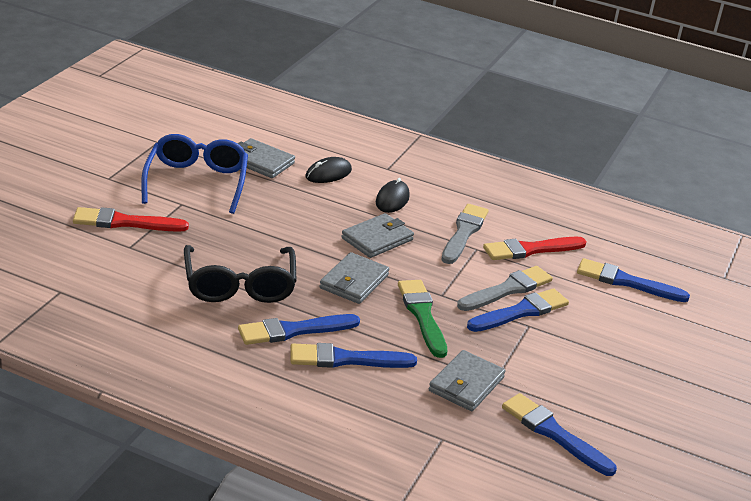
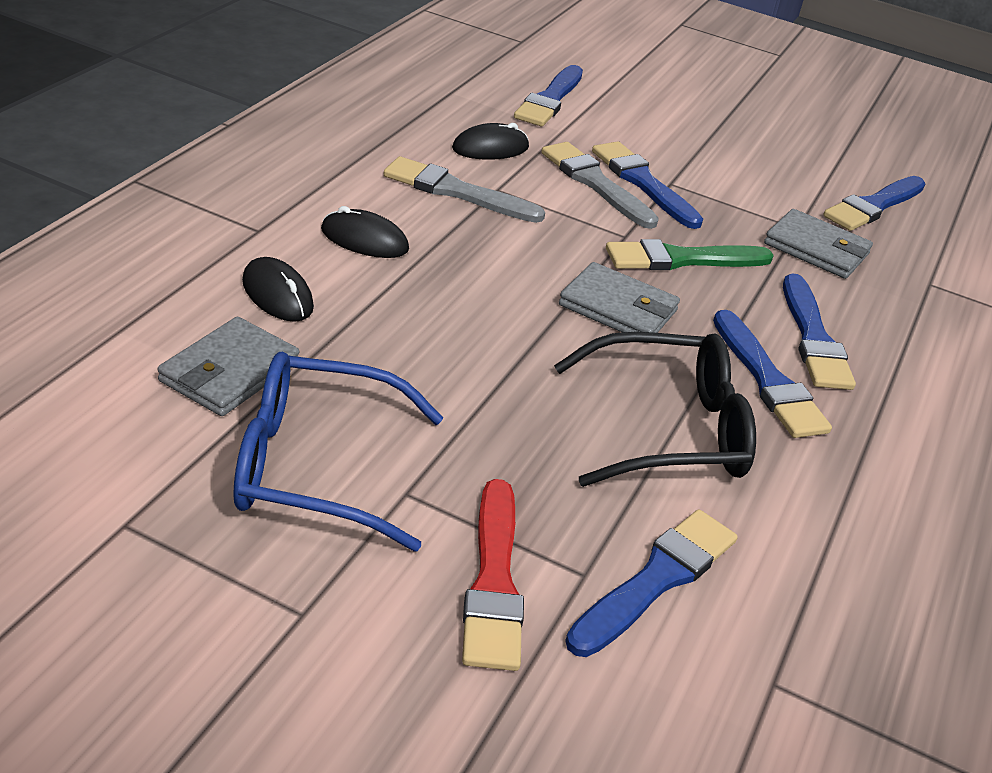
camera: 90 degrees left, 5 degrees up
(125, 266) = (656, 580): none -> blue brush
(377, 239) = (490, 271): grey wallet -> none
(530, 250) = (490, 148): red brush -> black mouse

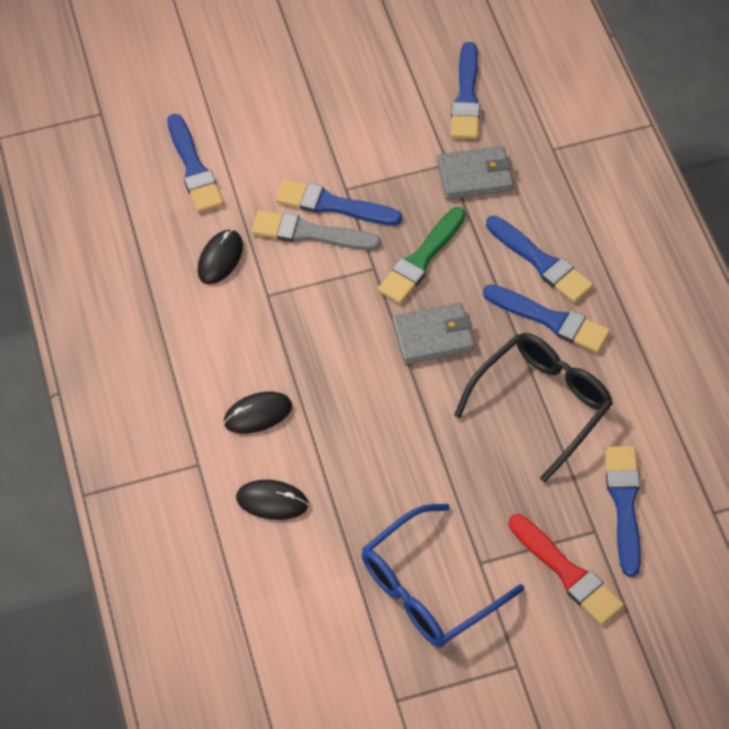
camera: 35 degrees left, 20 degrees up
(229, 372) = (321, 575): grey wallet -> none
(456, 192) = (251, 321): grey brush -> none

